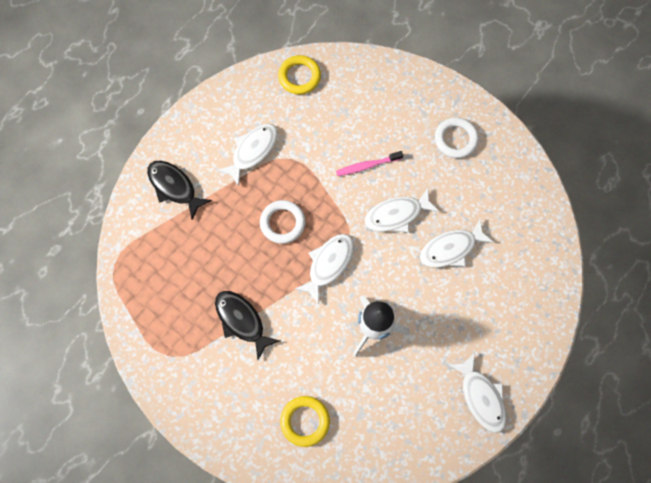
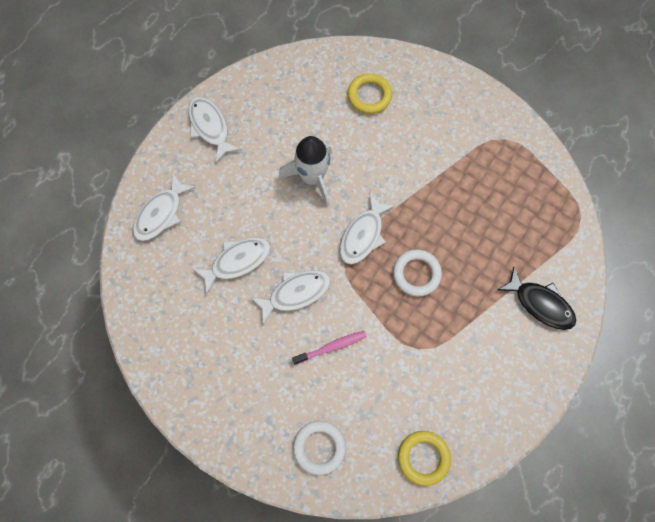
camera: 175 degrees right, 0 degrees up
(242, 321) = (441, 174): black fish -> none
(252, 151) = (463, 353): white fish -> white fish (161, 213)
(455, 139) = (231, 389): white ring -> white ring (319, 447)

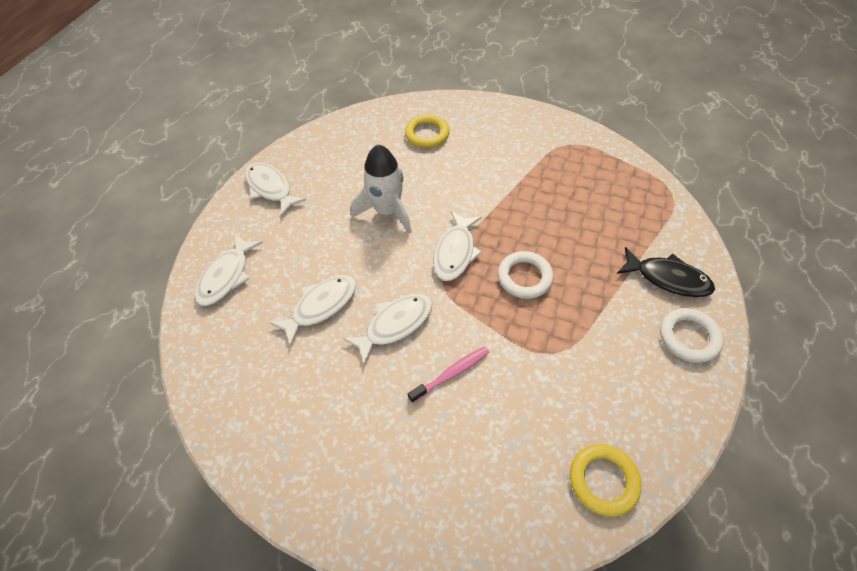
camera: 10 degrees left, 15 degrees down
(319, 447) = (468, 499): white ring -> white ring (688, 337)

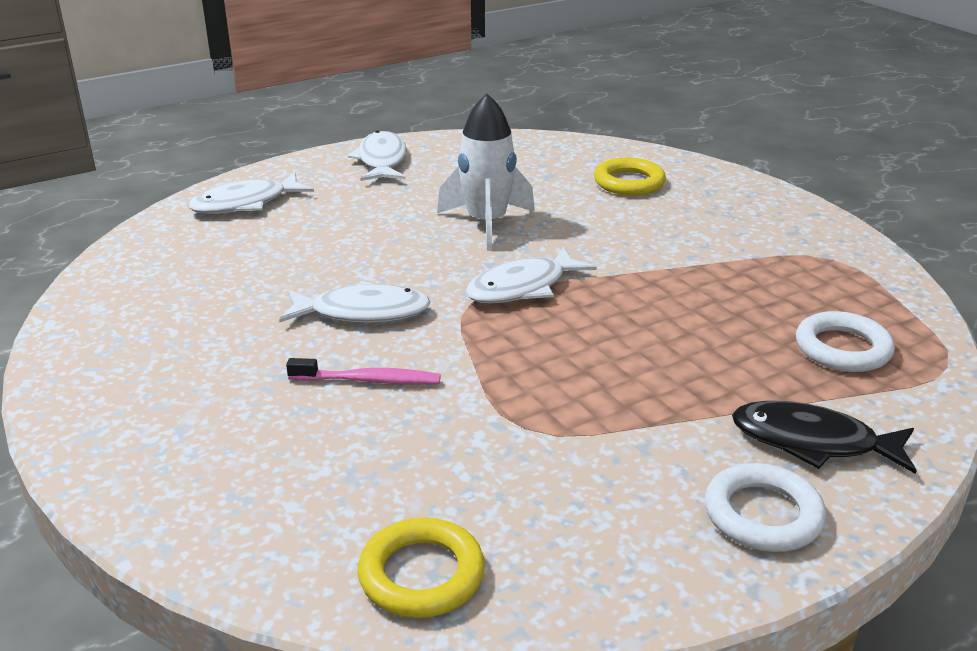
camera: 35 degrees right, 25 degrees down
(321, 306) = (305, 263): white fish -> none
(524, 277) = (584, 346): white ring -> white ring (842, 349)
(667, 278) = (812, 442): black fish -> black fish turned 135 degrees clockwise

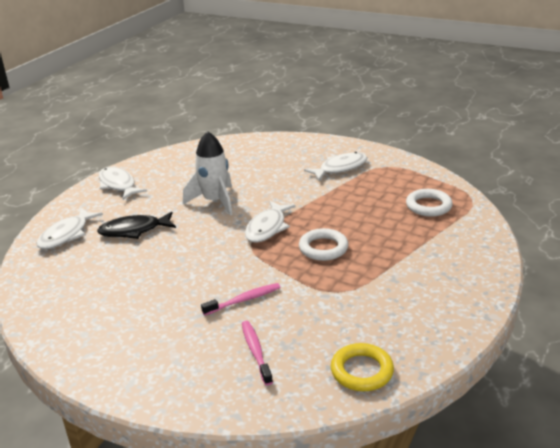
camera: 30 degrees left, 0 degrees up
(299, 465) = (256, 351): none -> pink toothbrush
(363, 312) = (202, 269): white fish -> white fish (340, 168)
(629, 182) = (262, 157): yellow ring -> none
(763, 515) = (463, 287): white ring -> white ring (323, 248)
(812, 442) = (454, 250): black fish -> black fish (134, 230)

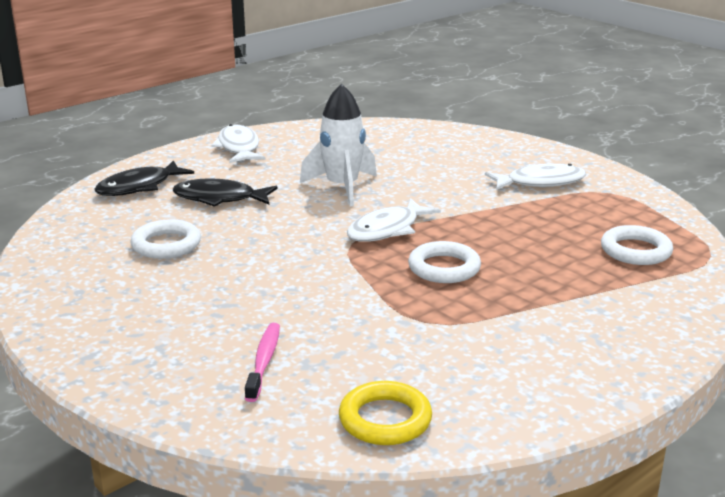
camera: 20 degrees right, 5 degrees down
(66, 235) = (139, 187): white fish -> black fish
(122, 278) = (166, 245): none -> white ring
(244, 300) = (294, 302): pink toothbrush -> none

